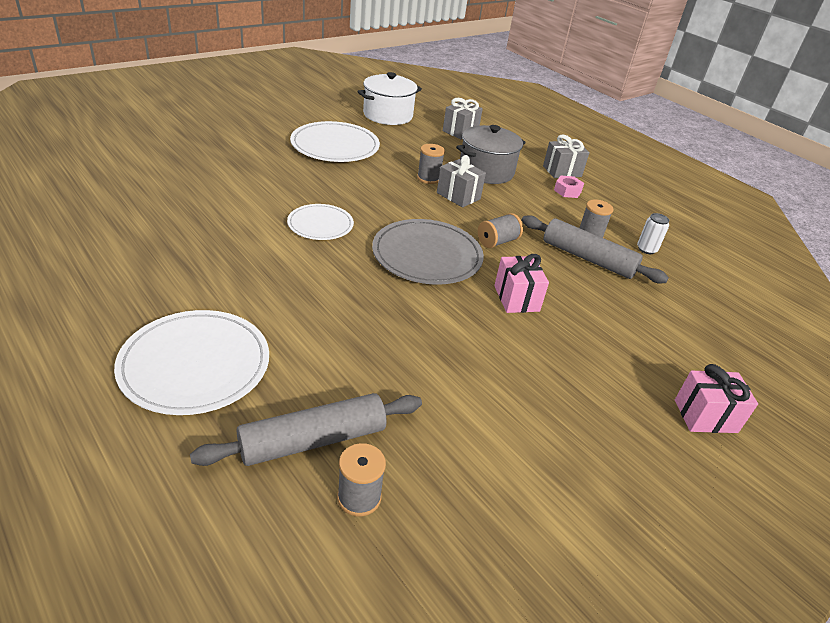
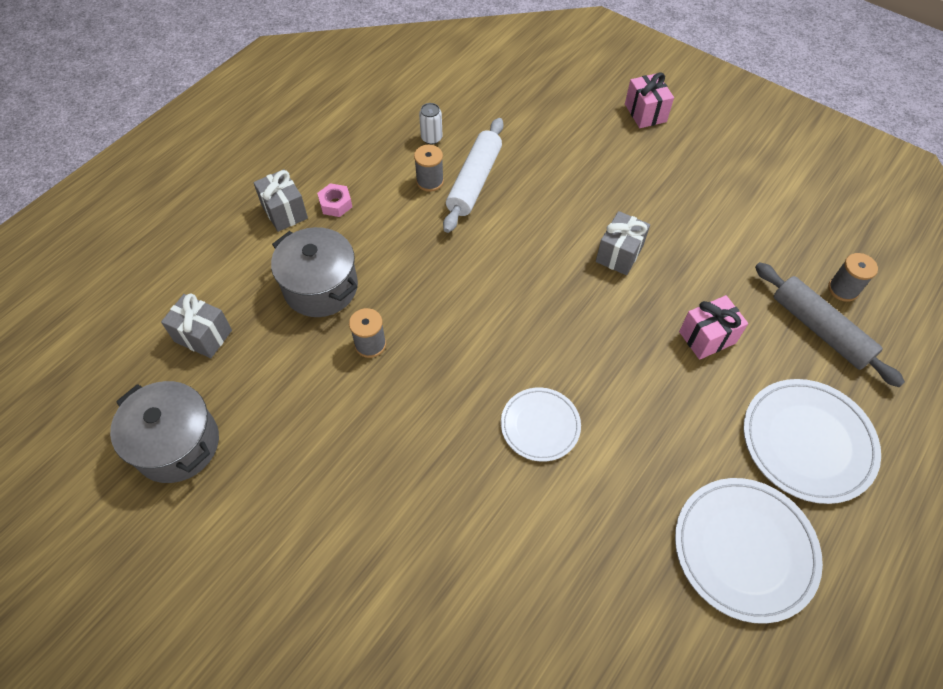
camera: 100 degrees left, 20 degrees up
(335, 146) = (324, 481): white plate -> white plate (744, 549)
(388, 115) = (177, 444): white pot -> grey pot
(427, 255) = (543, 310): grey plate -> none
(458, 196) = (401, 305): grey gift -> grey gift (619, 254)
(497, 241) = (483, 255): grey spool -> none
(516, 298) = (573, 229): pink gift -> pink gift (707, 337)
(588, 258) = (474, 181): grey rolling pin -> white rolling pin

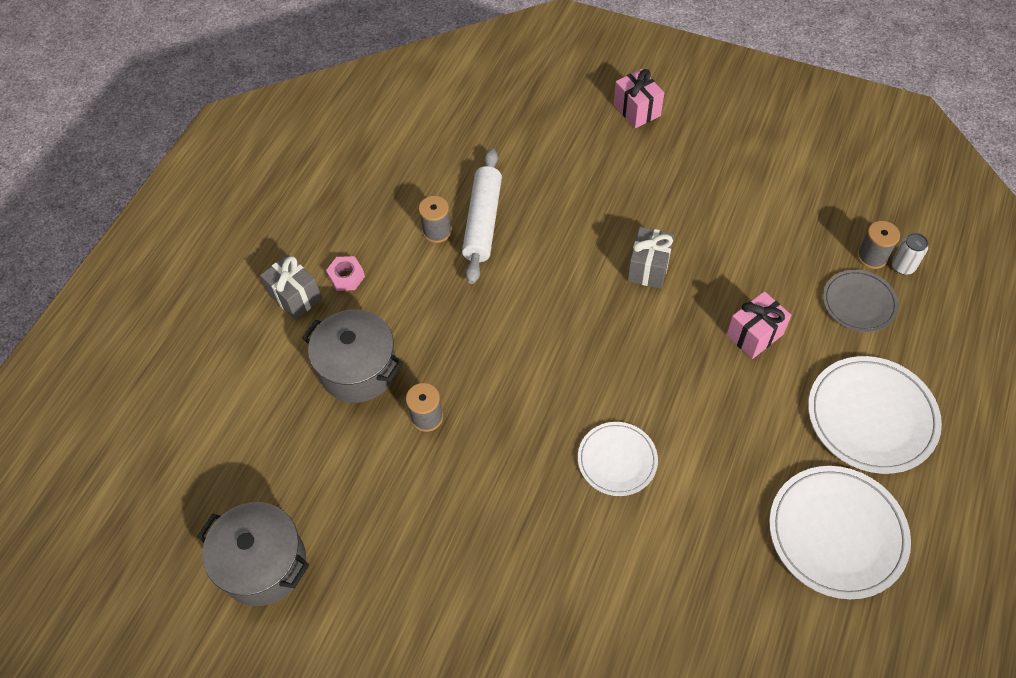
camera: 10 degrees left, 0 degrees up
(203, 336) = (253, 447): grey gift -> none
(431, 138) = (425, 183): white can -> white can (903, 266)
(820, 329) = (859, 303): grey rolling pin -> grey plate

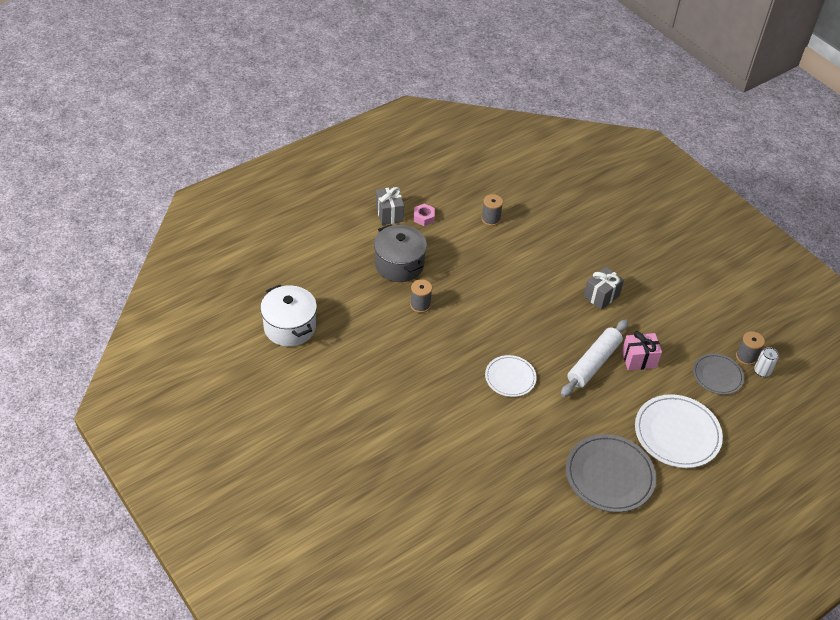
camera: 25 degrees right, 10 degrees down
(264, 564) = (290, 327): grey pot -> white pot
(483, 222) = (520, 227): white rolling pin -> white rolling pin (593, 363)
(637, 110) = (658, 212): pink gift -> none
(837, 533) = (609, 475): white plate -> grey plate

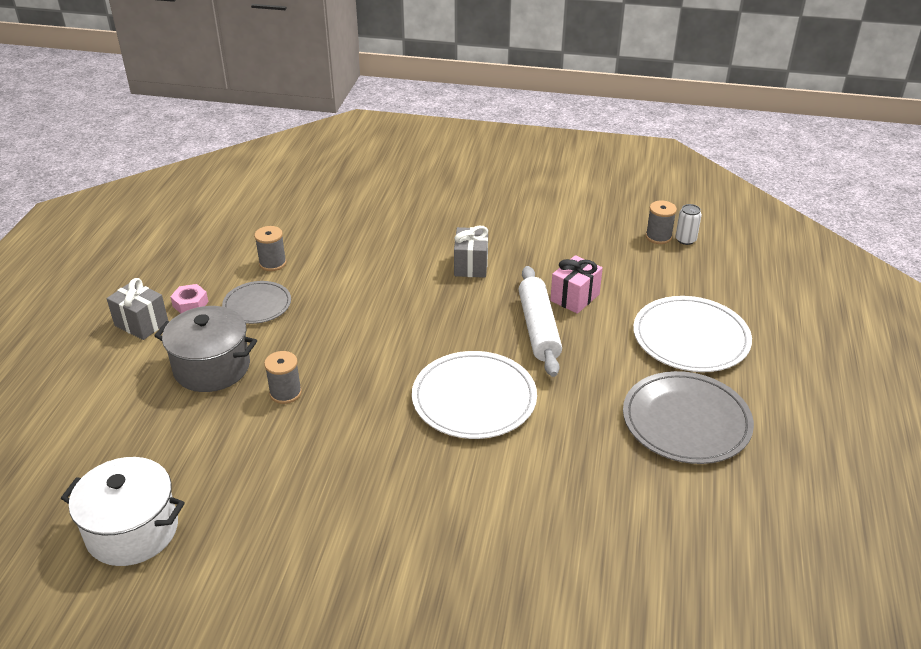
camera: 40 degrees left, 10 degrees down
(510, 377) = (474, 399): white plate -> white plate, size x1.64
(717, 375) = (657, 266): grey plate -> grey plate (257, 305)

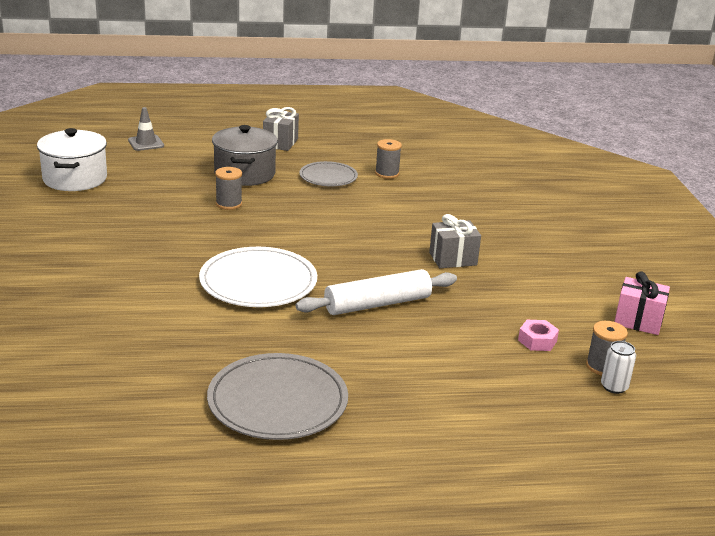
camera: 70 degrees right, 10 degrees down
(58, 444) = (146, 143): none -> grey traffic cone
(190, 304) = (314, 154): pink nut -> pink nut (537, 341)
(575, 297) = (442, 320): pink gift -> pink gift (638, 321)
(691, 338) = (419, 399): white plate -> none

